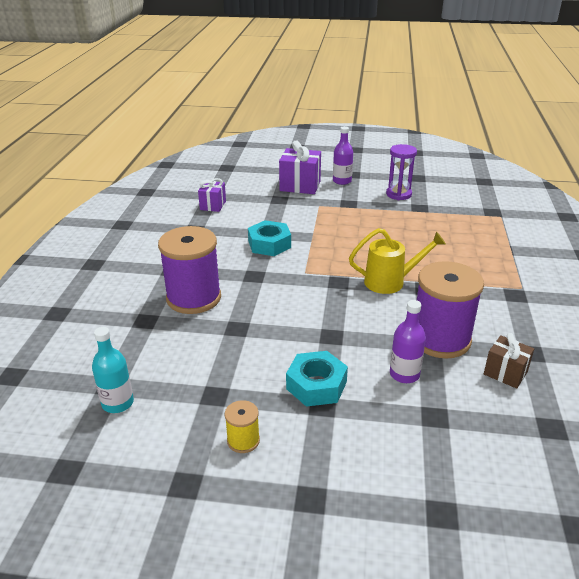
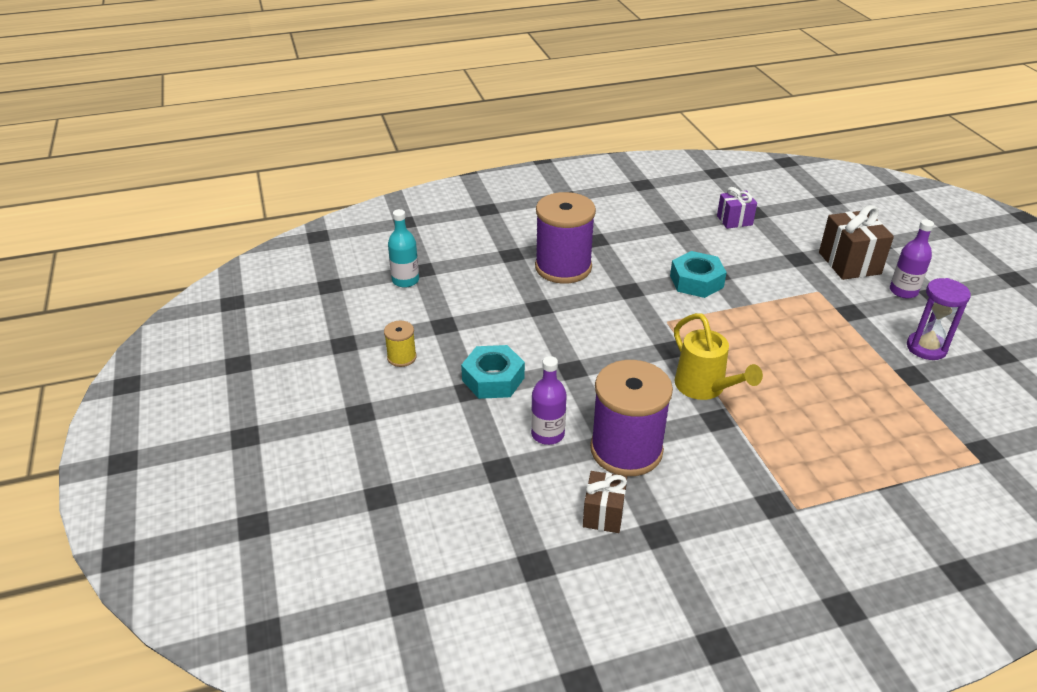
camera: 65 degrees right, 5 degrees up
(300, 186) = (849, 263): purple gift -> brown gift

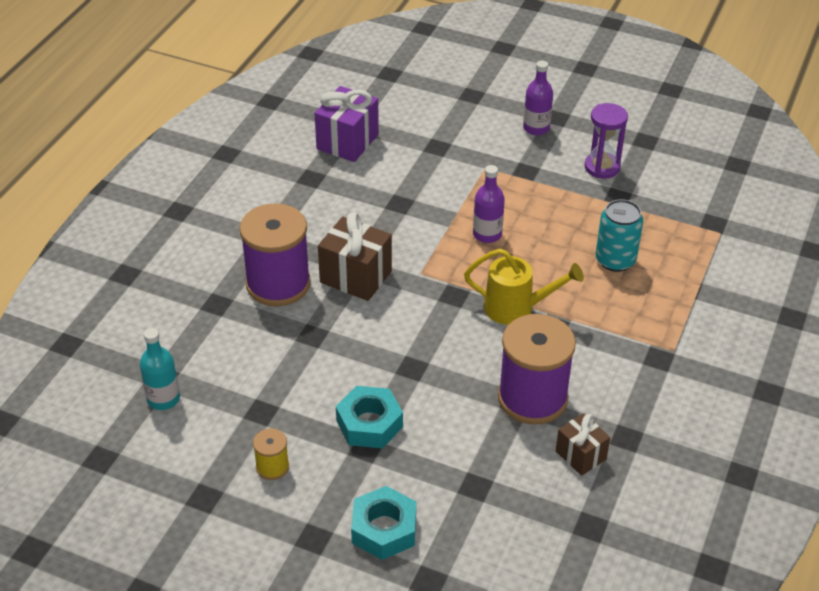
camera: 50 degrees left, 5 degrees up
(547, 434) = (469, 432): purple bottle -> purple bottle (487, 234)
(696, 281) = (395, 221): turquoise nut -> turquoise nut (384, 529)
(734, 220) = (347, 142): purple gift -> purple gift, size x1.62
(840, 413) = (615, 260): none -> turquoise can
(849, 263) = (475, 127): brown gift -> brown gift (355, 277)

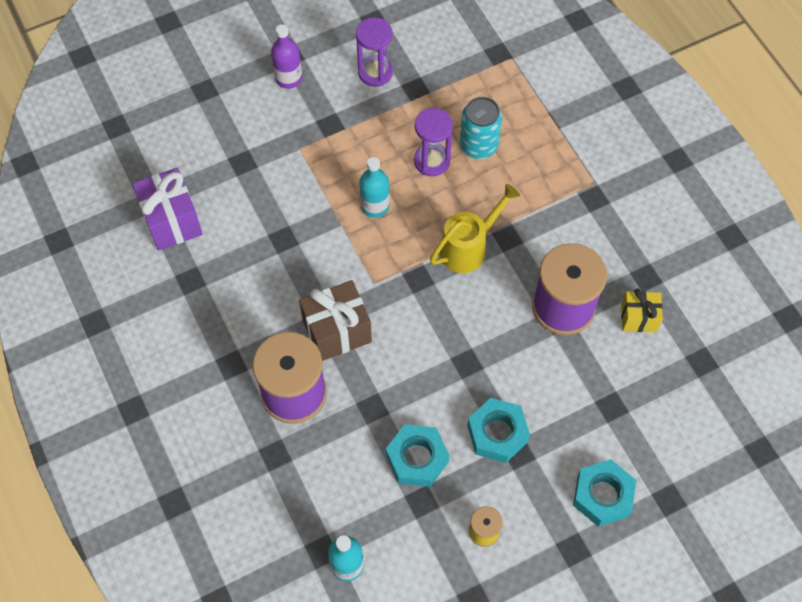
camera: 50 degrees left, 20 degrees up
(296, 387) = (417, 458): none -> turquoise nut
(487, 234) = (375, 206): purple bottle -> turquoise bottle
(566, 242) = (432, 161): none -> purple hourglass
(580, 455) = (638, 318): brown gift -> yellow gift

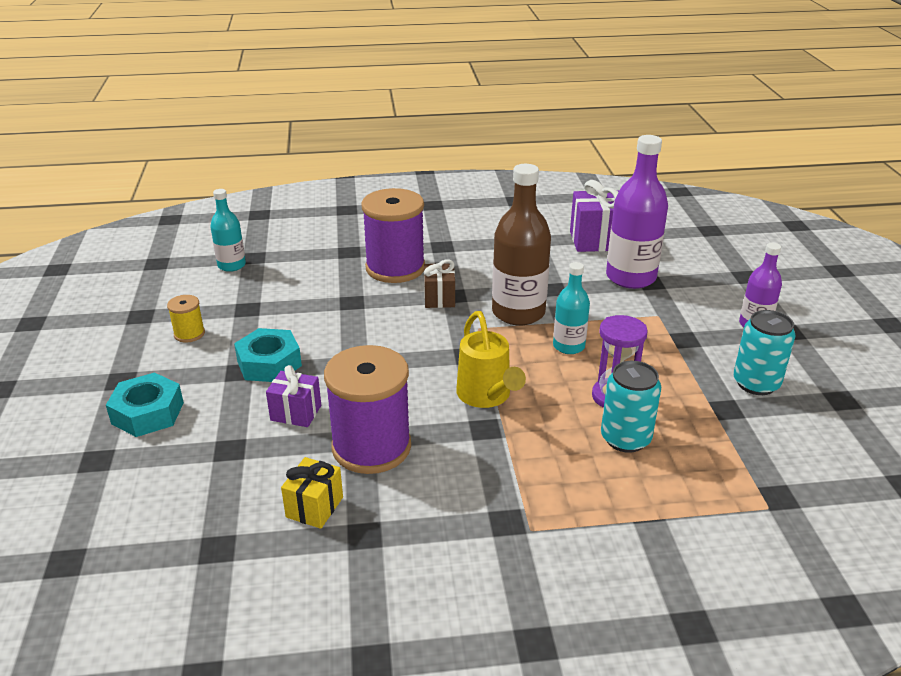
camera: 110 degrees right, 30 degrees down
(239, 179) = (630, 277): none -> purple bottle
(336, 257) = (518, 313): none -> brown bottle
(337, 331) = (439, 298): brown gift -> brown gift, size x0.62
(375, 72) = (756, 383): purple hourglass -> turquoise can
(417, 458) = (286, 314): turquoise nut -> none
(550, 379) = (296, 413): none -> purple gift

